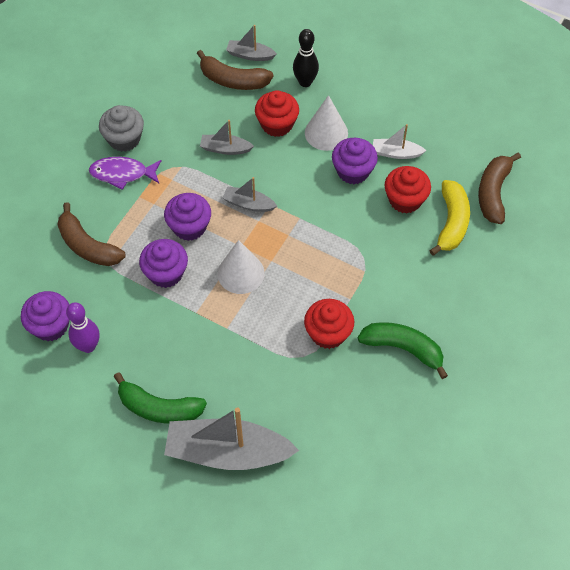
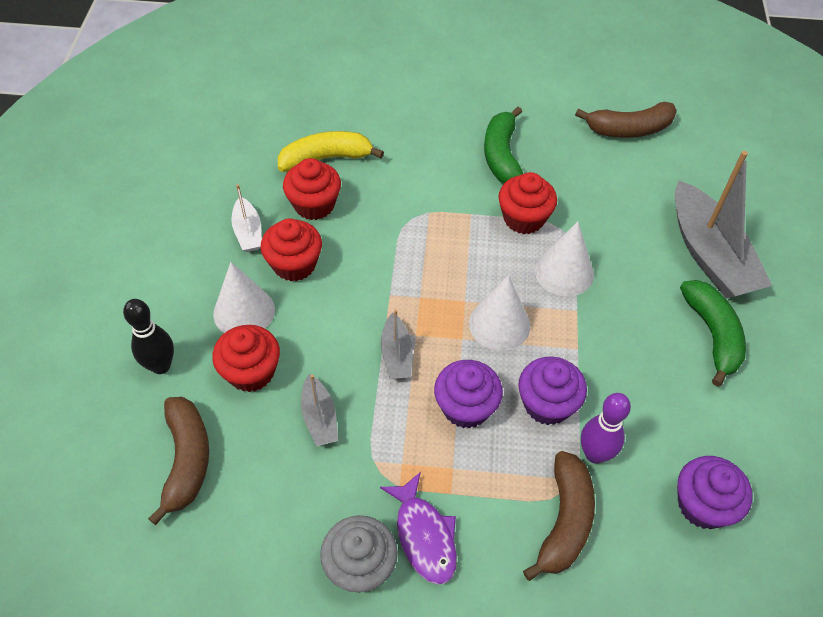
camera: 115 degrees left, 5 degrees down
(88, 346) = (697, 444): purple bowling pin -> purple bowling pin (595, 454)
(250, 55) = (127, 457): grey boat -> none
(264, 336) = (564, 272): none -> white cone
(353, 171) = (294, 264): purple cupcake -> red cupcake
(493, 193) = (269, 136): brown banana -> brown banana (629, 129)

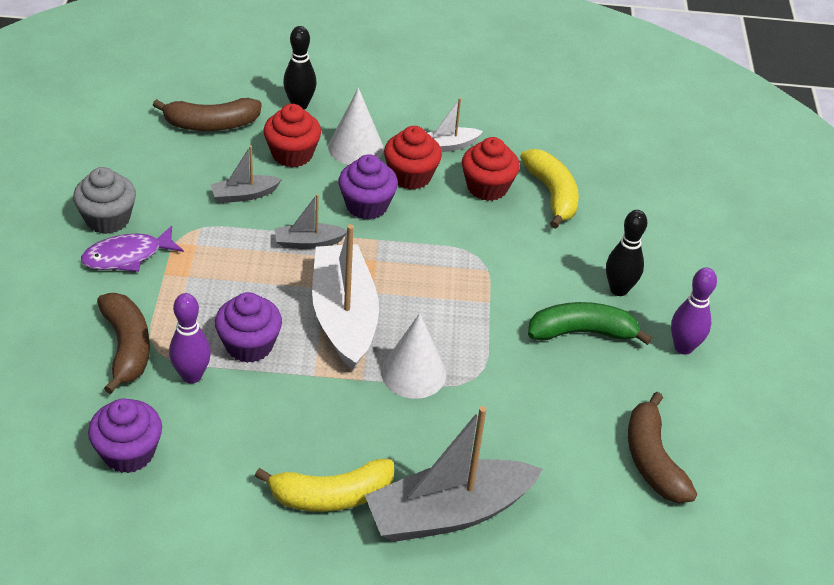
camera: 85 degrees right, 10 degrees down
(449, 127) = (618, 289): none -> black bowling pin
(466, 407) = (249, 287): purple cupcake -> purple cupcake (367, 205)
(499, 324) = (344, 316): white cone -> white boat
(511, 97) = (683, 347): none -> purple bowling pin
(523, 218) = (487, 345): red cupcake -> none
(564, 521) = (127, 347): brown banana -> brown banana turned 120 degrees counterclockwise
(712, 334) = (331, 496): green banana -> yellow banana

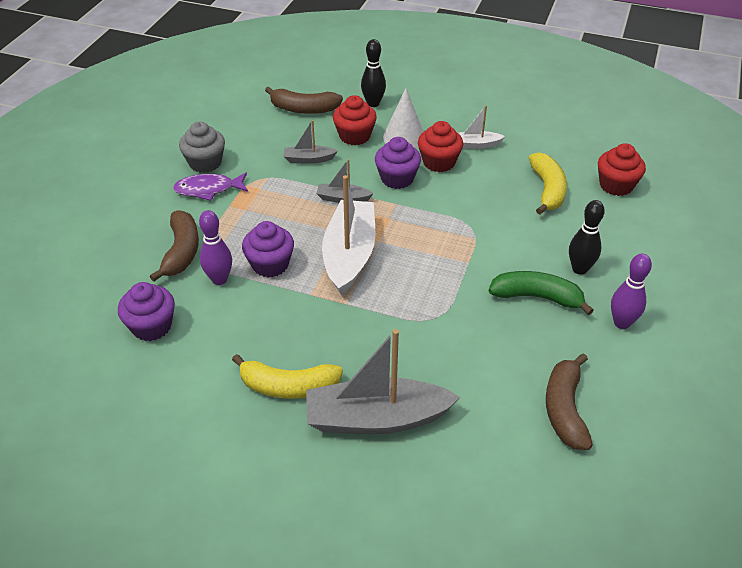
camera: 20 degrees right, 0 degrees up
(413, 373) = (388, 305): white cone -> none
(487, 187) = (496, 178): red cupcake -> red cupcake (616, 185)

